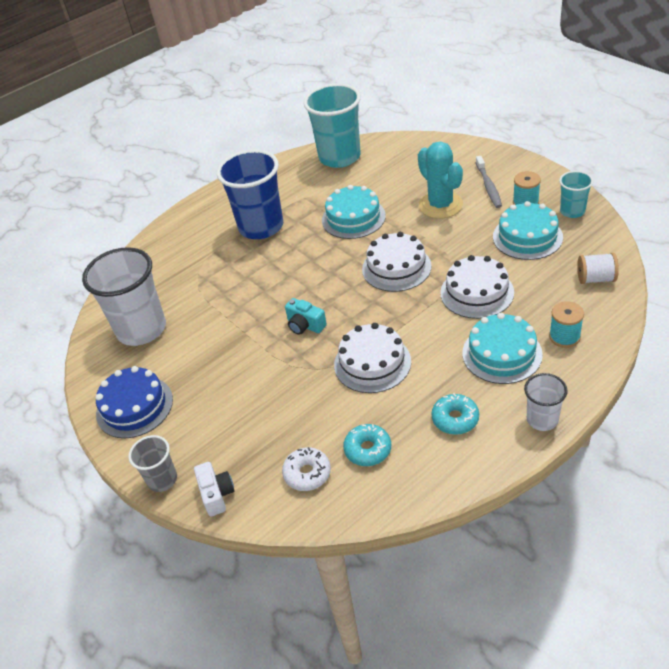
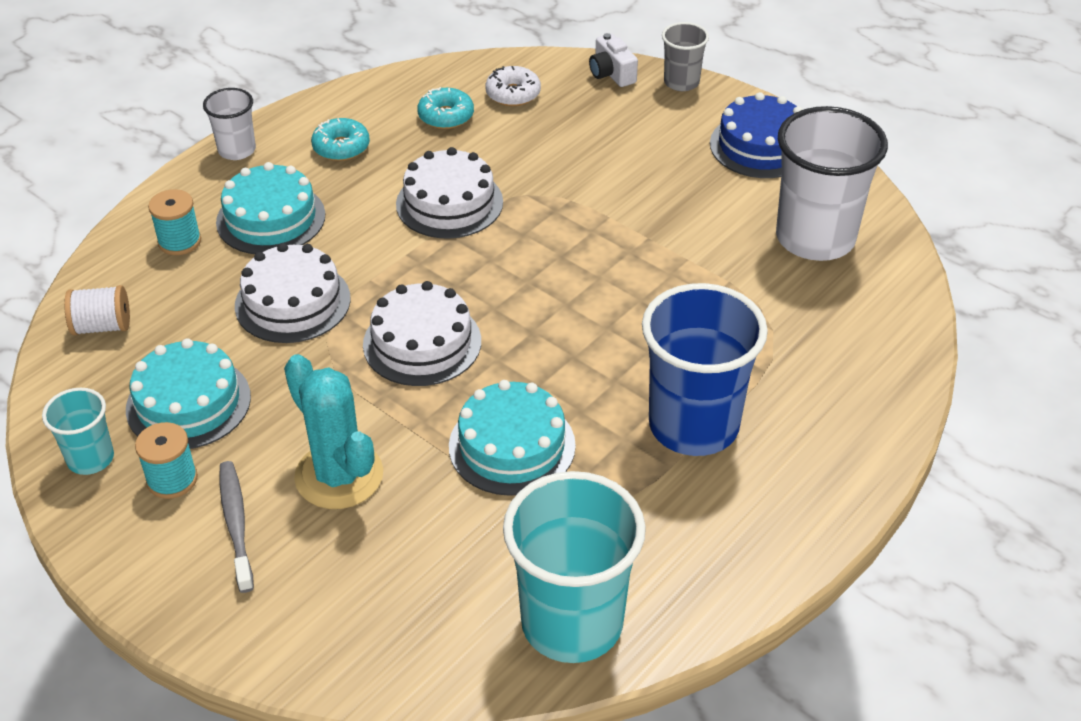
camera: 165 degrees right, 0 degrees up
(305, 325) = (557, 249): turquoise camera -> none

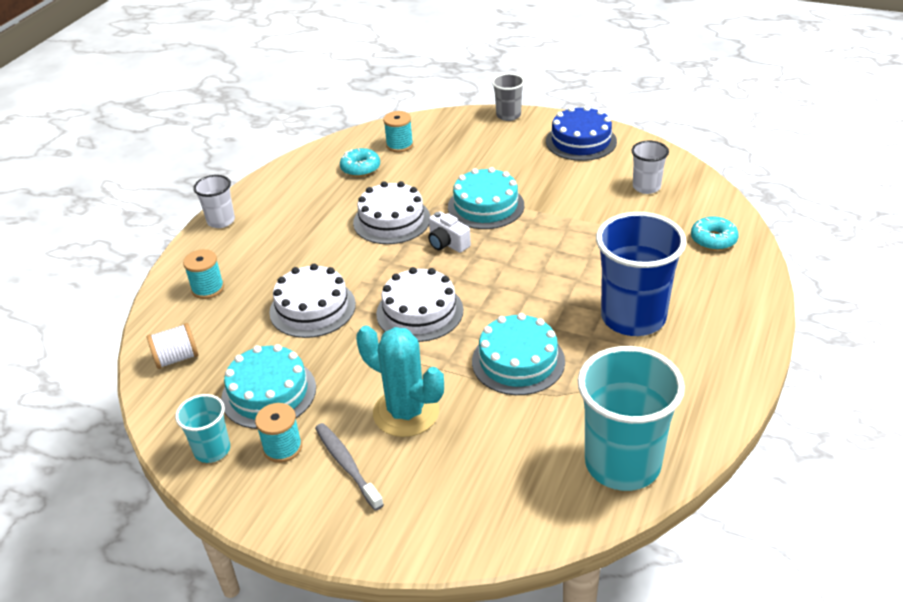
camera: 15 degrees left, 5 degrees down
(271, 218) = (268, 258): turquoise cake -> turquoise cake (486, 206)
(341, 147) = (296, 203): turquoise donut -> turquoise donut (713, 239)
(513, 94) = (399, 145): white donut -> turquoise spool
(611, 74) = (459, 120): white camera -> white camera (447, 243)
(815, 238) = (646, 187): white cup -> white cup, size x0.51

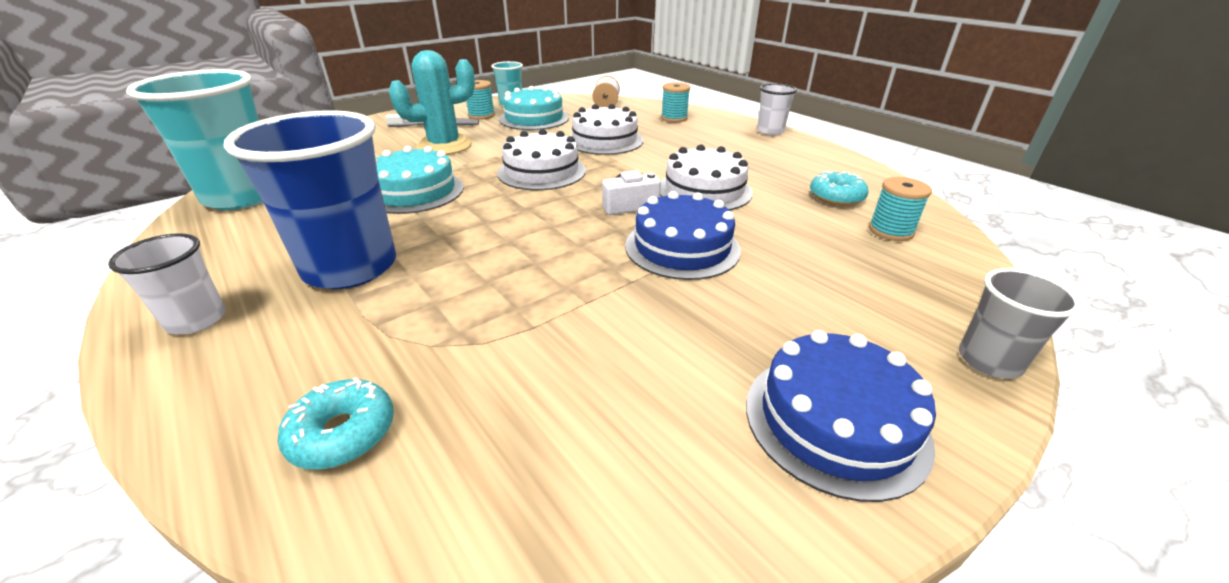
camera: 115 degrees right, 5 degrees down
(486, 206) = (682, 247): turquoise cake -> blue cake
(646, 187) = (586, 433): white cup -> white cup (197, 320)

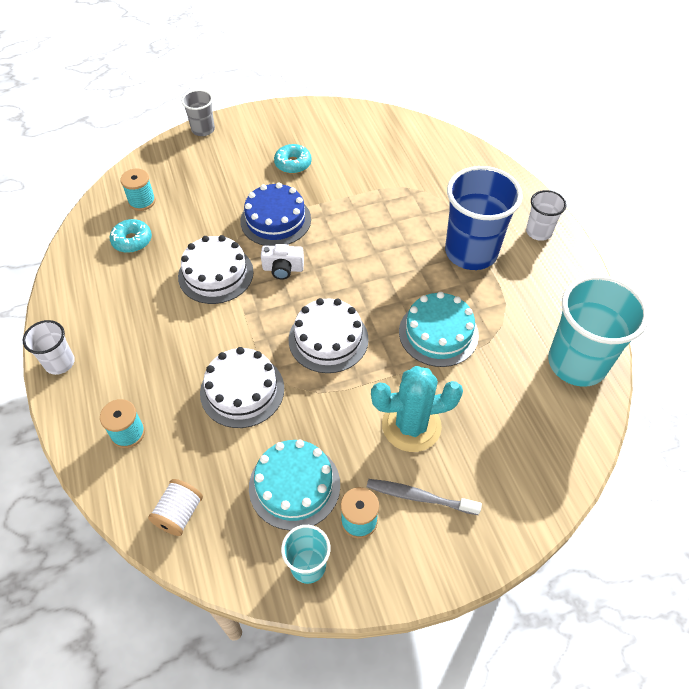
camera: 160 degrees left, 20 degrees up
(343, 433) = (455, 163): turquoise donut -> turquoise donut (293, 164)
(835, 421) = (284, 127): blue cake -> none

